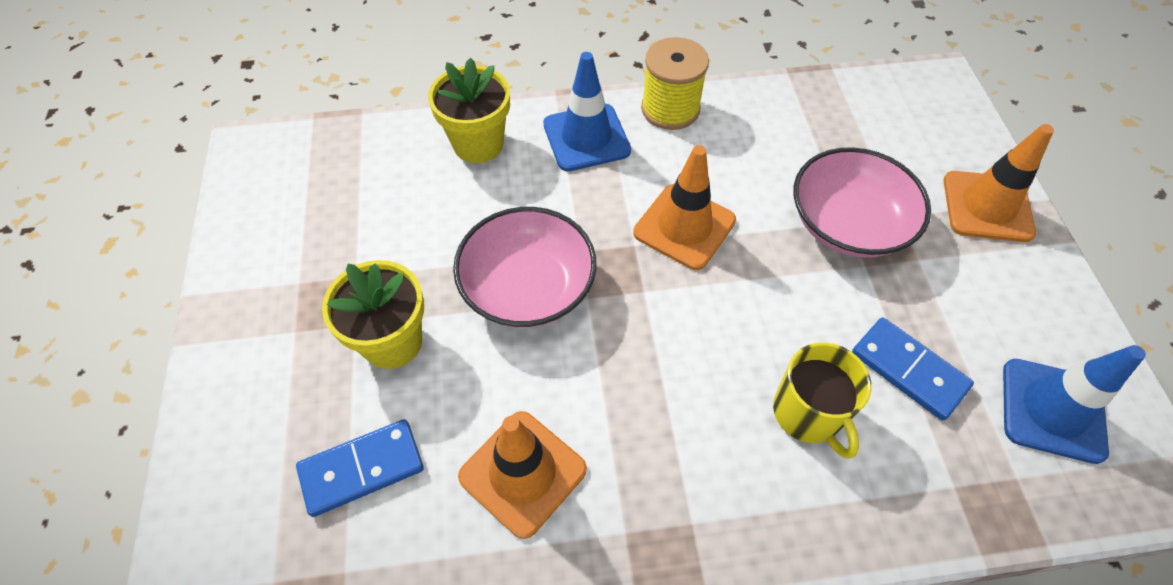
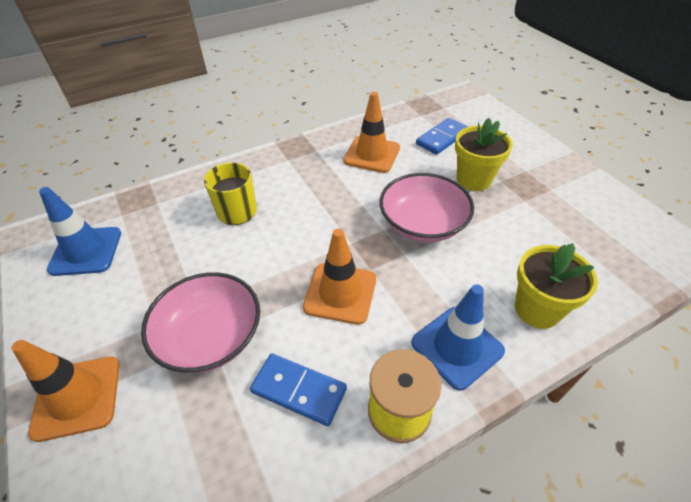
camera: 160 degrees right, 10 degrees down
(908, 370) = (174, 247): blue domino -> blue domino (299, 390)

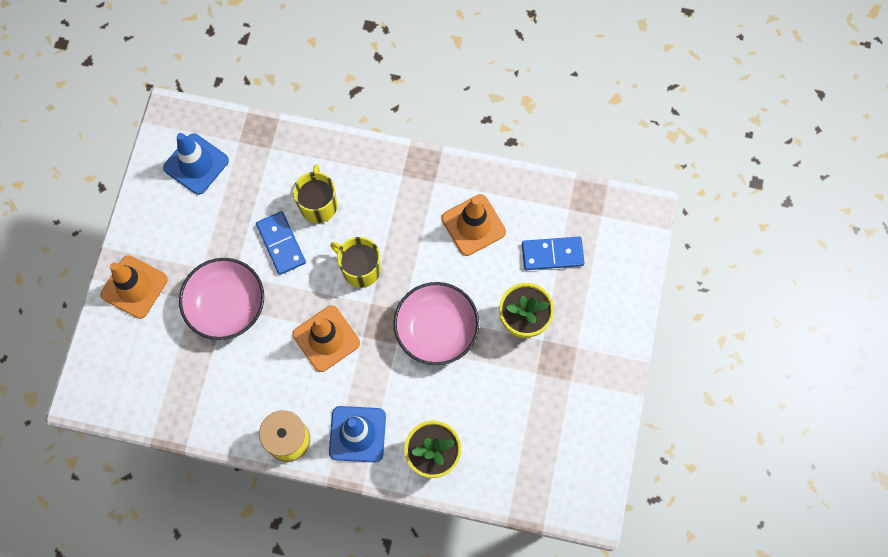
camera: 40 degrees right, 25 degrees up
(299, 390) = (248, 382): blue domino -> blue domino (281, 244)
(316, 227) = (360, 269): none -> yellow mug

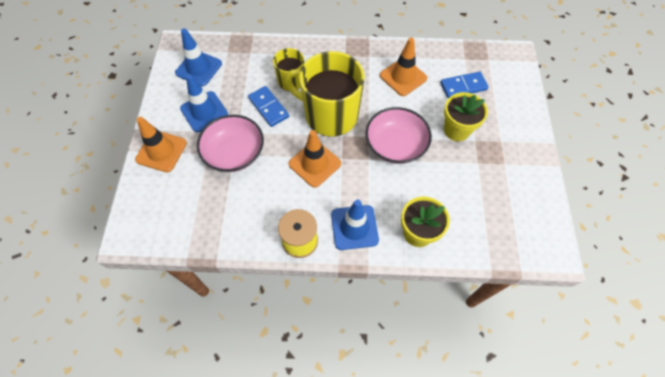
camera: 10 degrees left, 10 degrees down
(195, 236) = (204, 112): none -> blue traffic cone
(360, 269) = (330, 115): yellow mug -> yellow mug, size x1.88

